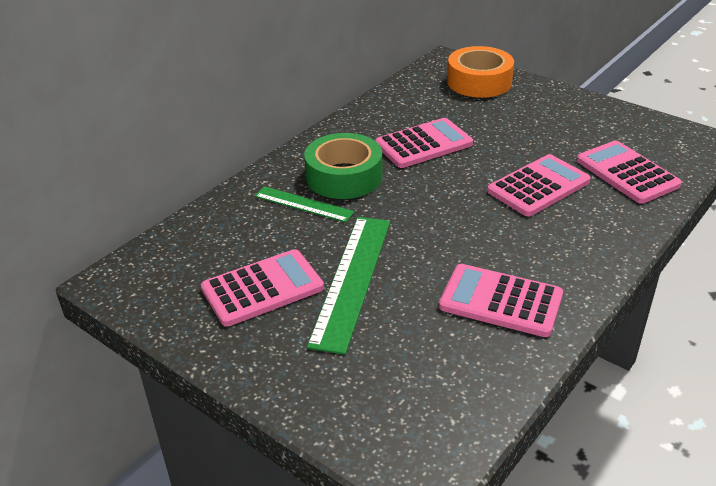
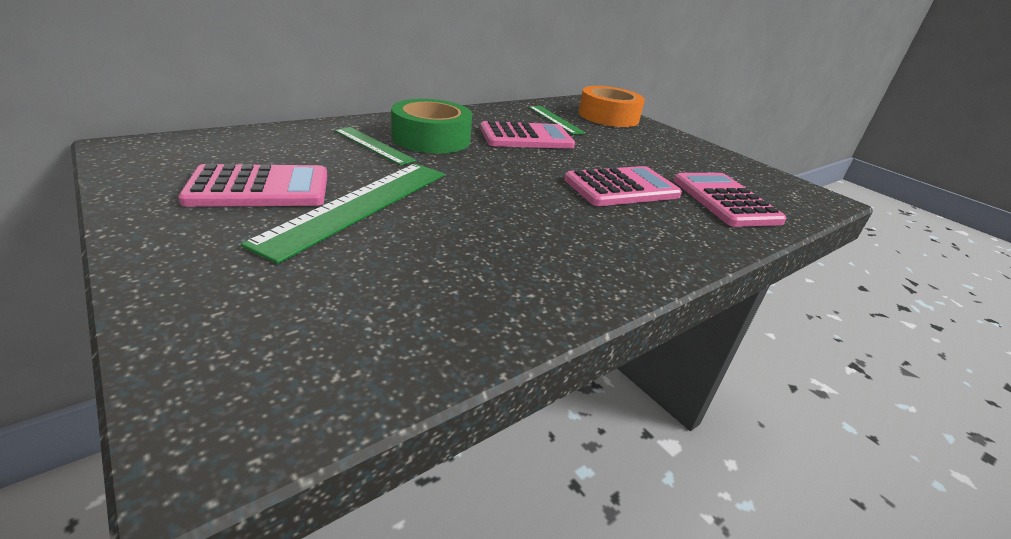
camera: 10 degrees right, 5 degrees down
(433, 105) = (555, 119): none -> green ruler
(500, 301) = (511, 265): pink calculator -> none

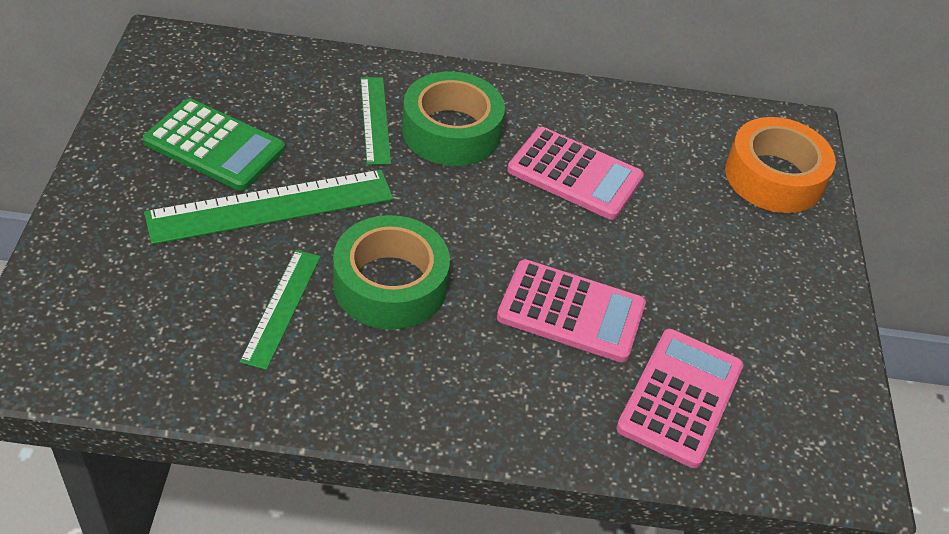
camera: 40 degrees right, 15 degrees up
(260, 188) = (215, 146): pink calculator -> green calculator
(509, 214) = (390, 284): none -> green tape
(555, 119) = (671, 153): green ruler -> green ruler (282, 307)

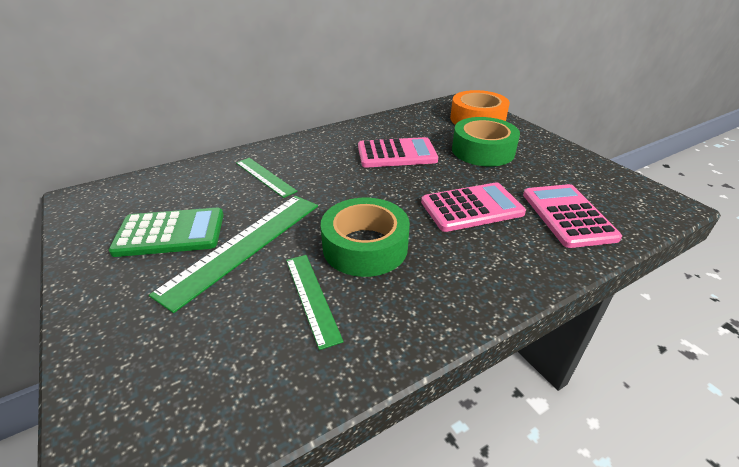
camera: 30 degrees left, 10 degrees down
(451, 131) = (314, 164): green tape -> green tape (483, 151)

